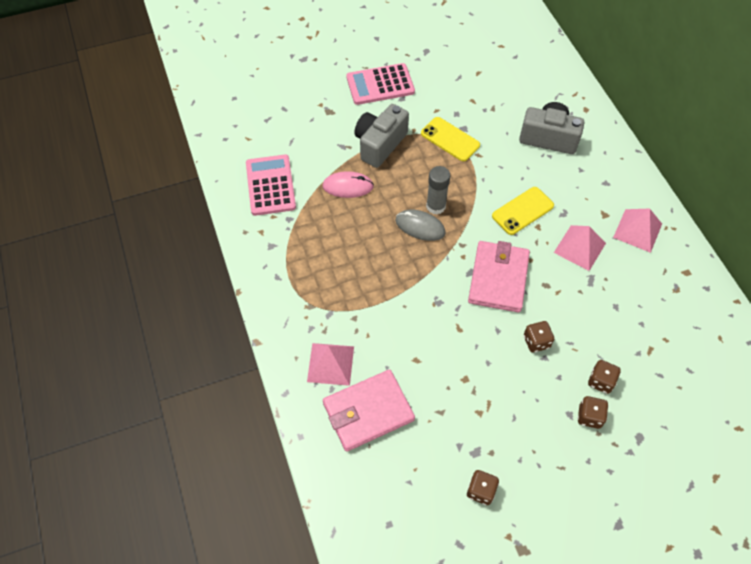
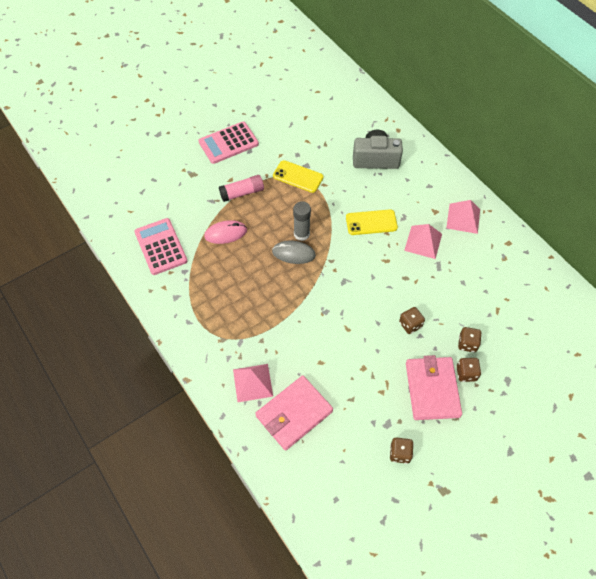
camera: 15 degrees left, 0 degrees up
(380, 144) = (242, 193): grey camera -> pink glue stick
(498, 278) = (367, 281): pink wallet -> pink wallet (432, 389)
(522, 211) = (371, 222): yellow phone -> yellow phone turned 45 degrees clockwise

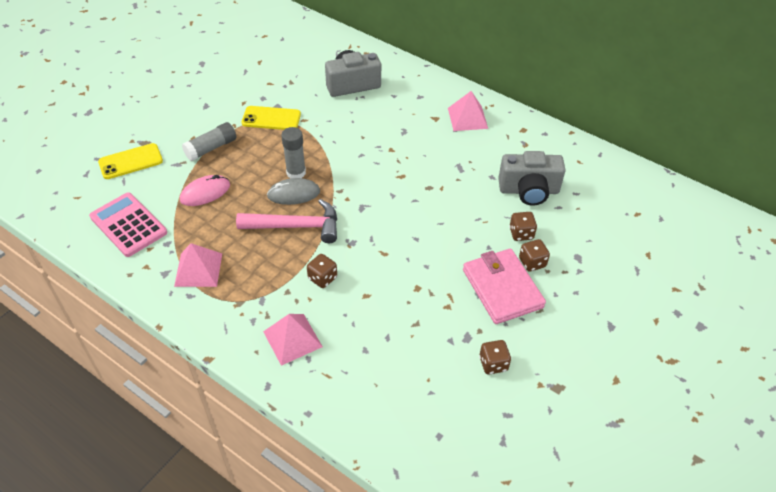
camera: 20 degrees left, 10 degrees down
(228, 143) = (178, 103): pink calculator -> none
(242, 193) = (211, 148): pink glue stick -> grey glue stick
(286, 284) = (296, 226): none -> pink hammer
(294, 414) = (355, 358): pink wallet -> none
(371, 222) = (370, 144): yellow phone -> yellow phone (130, 161)
(410, 325) = (452, 231): brown dice -> brown dice (322, 278)
(423, 242) = (434, 149): pink pyramid -> pink pyramid (198, 269)
(490, 304) = (529, 190): none -> grey camera

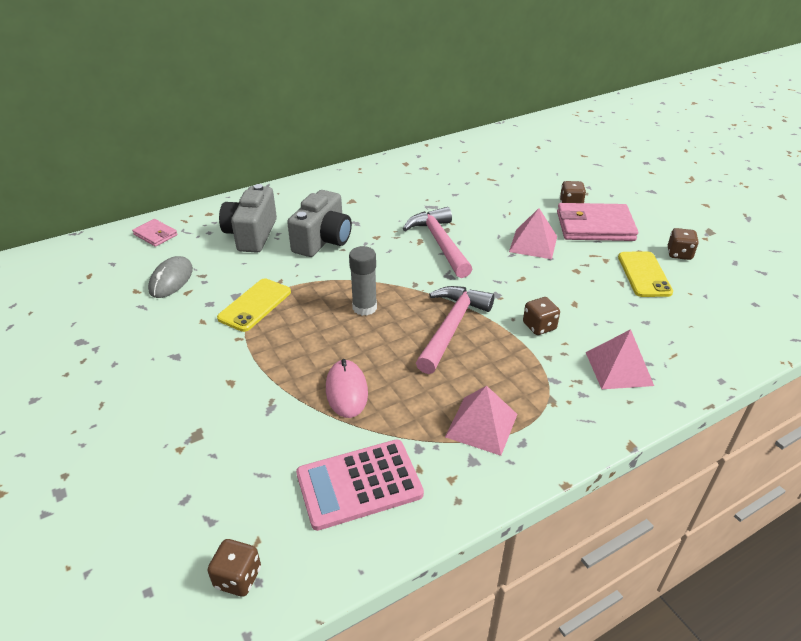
camera: 65 degrees left, 10 degrees down
(130, 161) = (226, 458): yellow phone -> yellow phone (644, 274)
(211, 148) = (265, 368): grey glue stick -> none
(293, 194) = (398, 317): grey mouse -> grey mouse (171, 280)
(324, 41) = (155, 235): none -> pink wallet
(405, 189) = (439, 243): none -> pink hammer
(467, 118) = (367, 184): pink pyramid -> pink pyramid (533, 244)
(521, 233) = (534, 200): brown dice -> brown dice (238, 578)
(529, 190) = (484, 182): grey camera -> grey camera (323, 240)

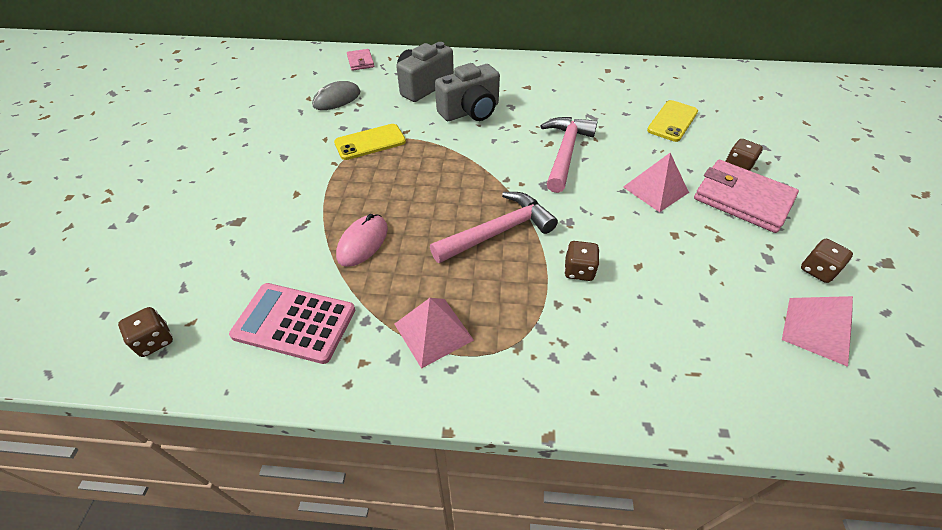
camera: 35 degrees right, 10 degrees up
(364, 307) = (445, 181): grey glue stick -> none
(619, 368) = (617, 353): pink pyramid -> pink pyramid (817, 330)
(644, 274) = (749, 273): yellow phone -> yellow phone (672, 121)

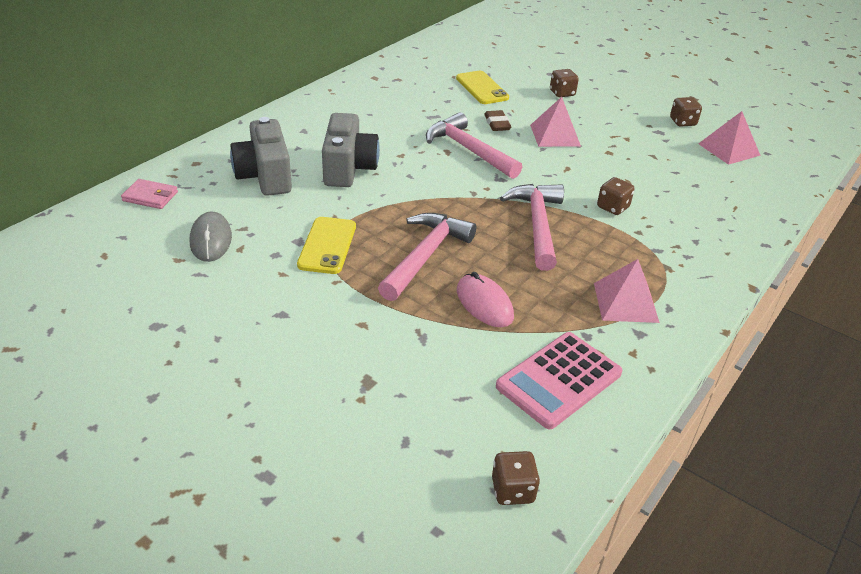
camera: 60 degrees left, 10 degrees down
(397, 189) = (425, 256): none -> pink hammer
(626, 151) = (497, 124): none -> brown eraser
(742, 199) = (597, 110): pink wallet -> none

